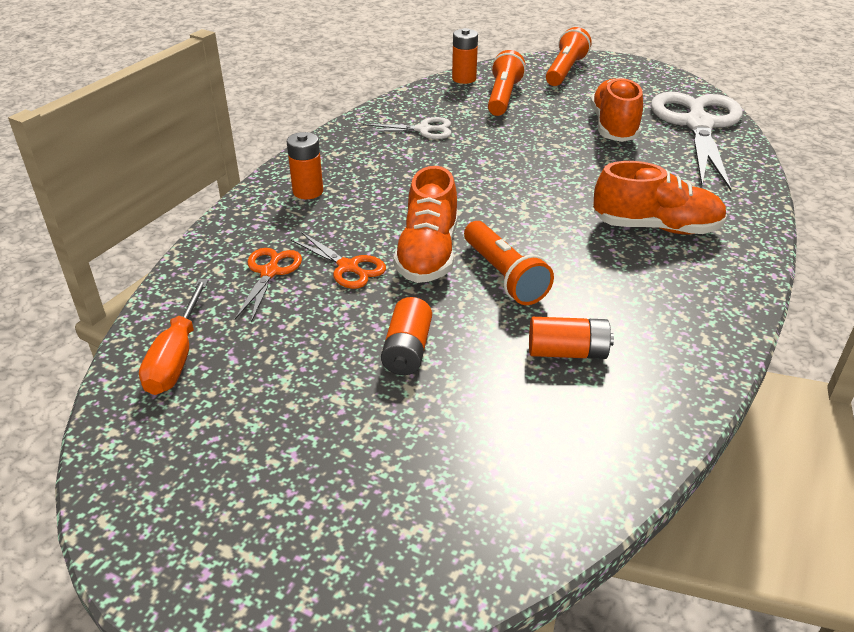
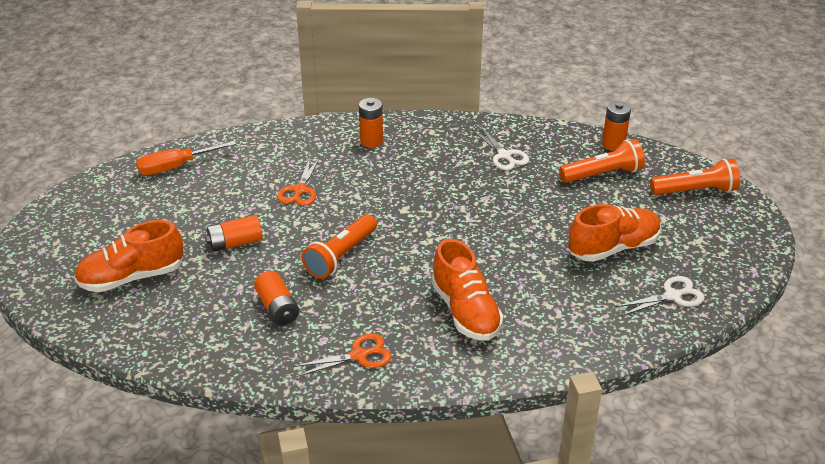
camera: 60 degrees right, 0 degrees up
(270, 272) = (272, 164): orange scissors -> orange scissors (359, 355)
(428, 254) = (340, 216): orange shoe -> orange shoe (132, 277)
(698, 125) = (672, 296): white scissors -> white scissors, size x0.46

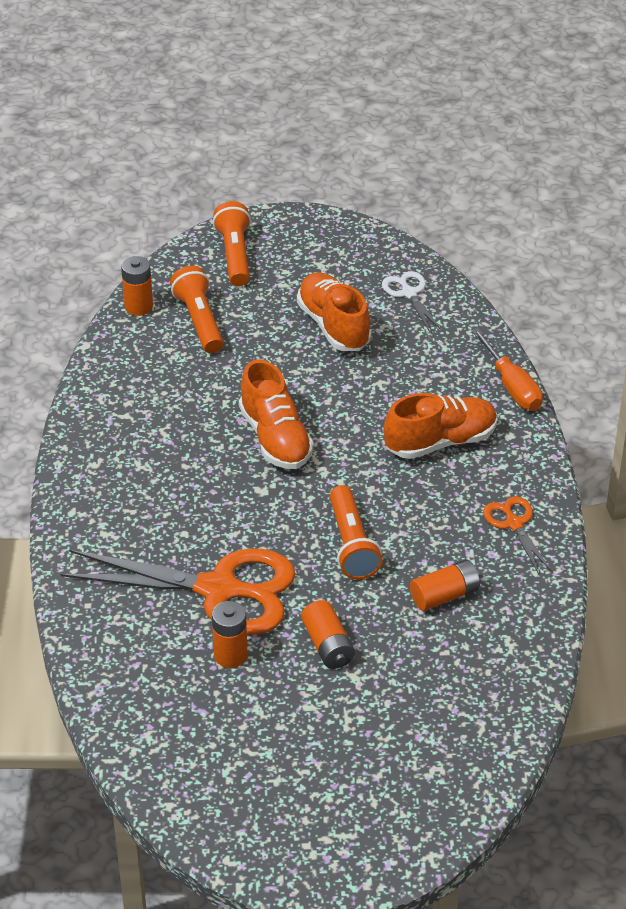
camera: 90 degrees left, 5 degrees up
(132, 277) = (397, 741): orange shoe -> orange shoe (275, 438)
(176, 167) = (157, 729): orange screwdriver -> orange screwdriver (511, 386)
(300, 190) = (219, 590): orange scissors -> orange scissors, size x2.16
(340, 256) = (351, 544): orange flashlight -> orange flashlight turned 45 degrees clockwise
(371, 141) = (110, 523): orange battery -> orange battery (230, 655)
(504, 155) = (155, 399): white scissors -> none

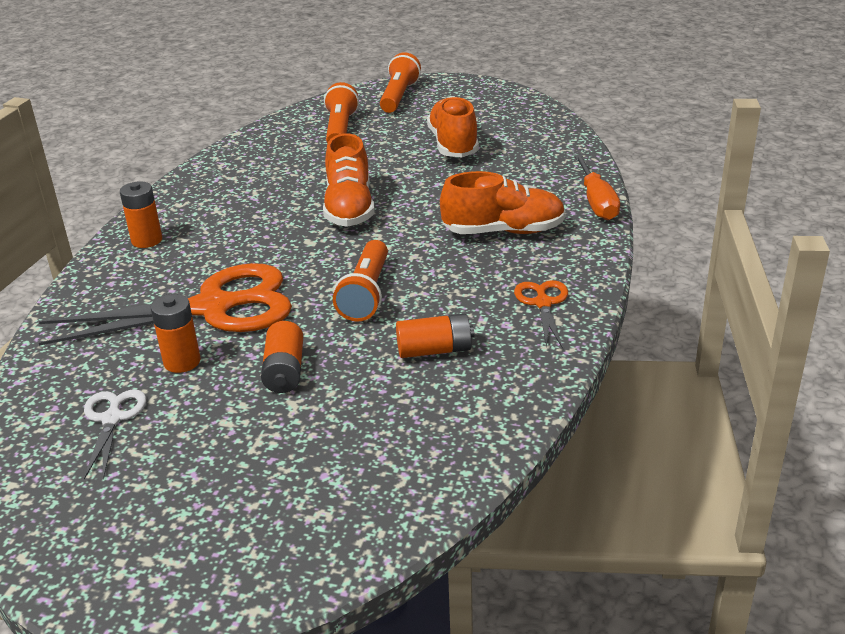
camera: 20 degrees right, 10 degrees down
(138, 307) = (298, 116): orange battery -> orange battery (147, 240)
(219, 590) = (213, 308): orange scissors -> orange scissors turned 45 degrees counterclockwise
(409, 293) = (534, 133): white scissors -> white scissors (112, 419)

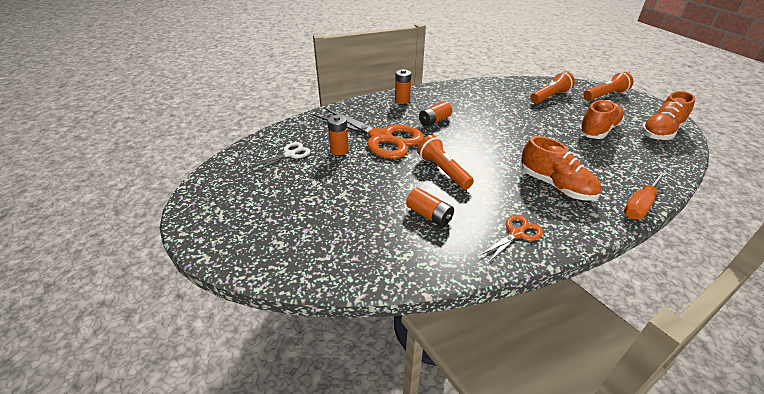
camera: 50 degrees right, 5 degrees up
(284, 371) = (362, 179): orange battery -> orange battery (434, 121)
(349, 208) = (497, 131): orange shoe -> orange shoe (660, 132)
(366, 294) = (443, 171): orange flashlight -> orange flashlight turned 90 degrees clockwise

